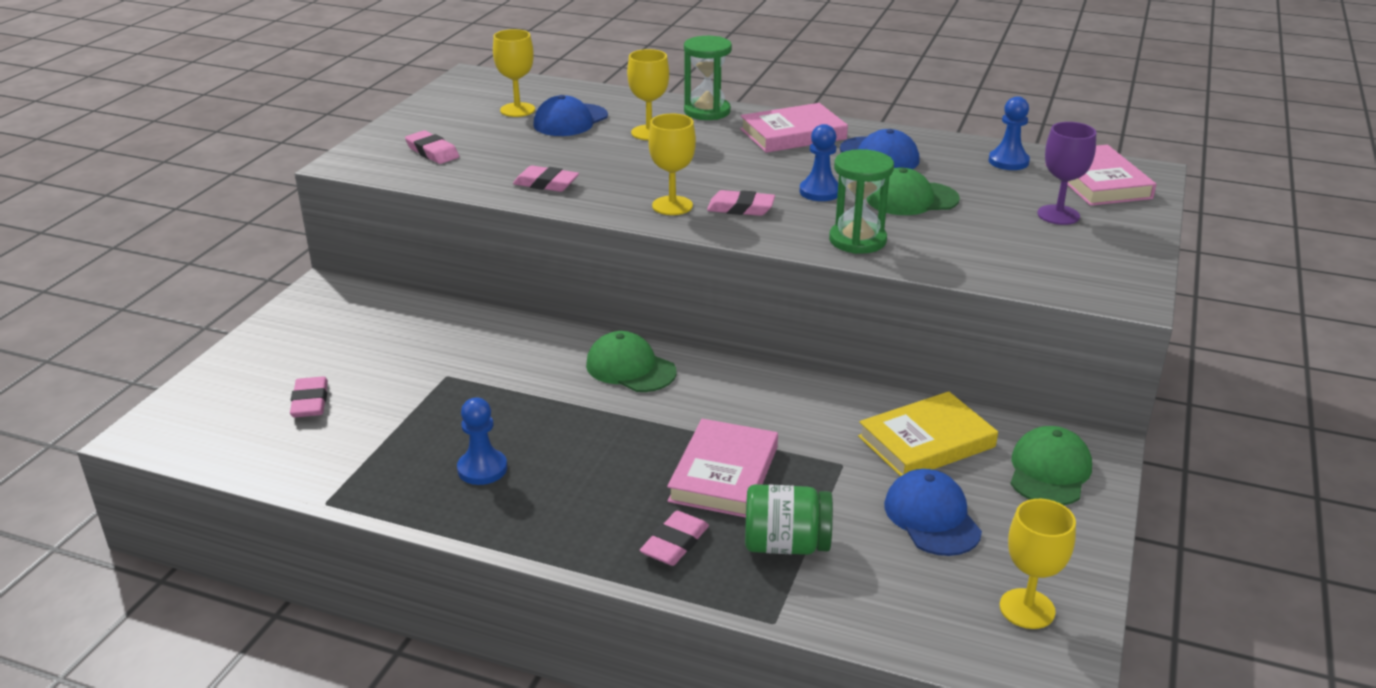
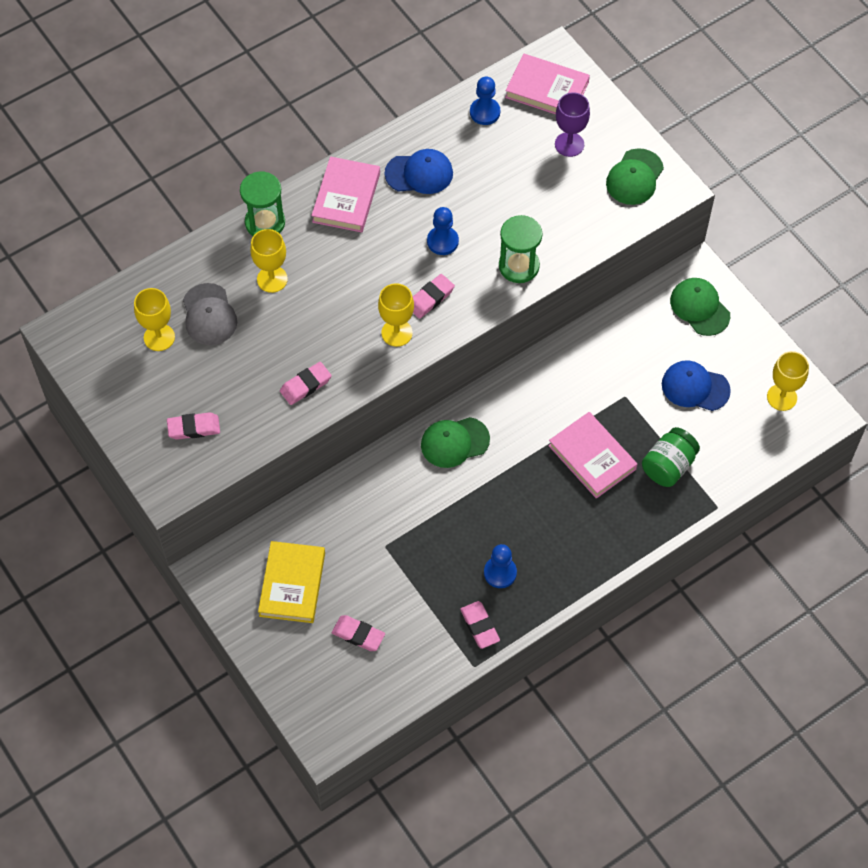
camera: 55 degrees left, 30 degrees up
(570, 121) = (209, 315): blue cap -> grey cap
(674, 543) = (631, 515): pink eraser -> pink eraser (479, 626)
(911, 199) = (491, 201): green cap -> green cap (634, 177)
(926, 442) = (636, 343): yellow book -> yellow book (292, 584)

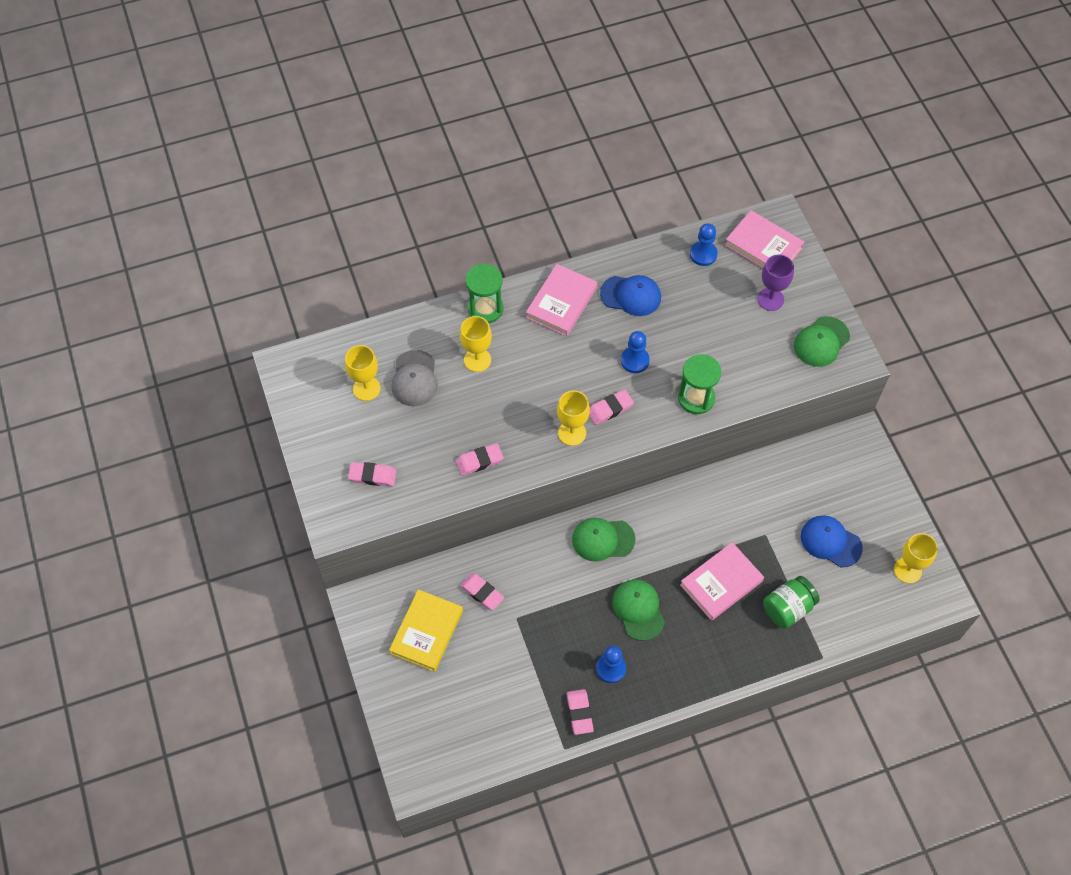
camera: 15 degrees right, 0 degrees up
(358, 635) = (471, 693): pink eraser -> pink eraser (482, 593)
(592, 457) = (721, 583): pink book -> pink book turned 75 degrees clockwise
(699, 308) = (853, 470): green cap -> green cap (638, 610)

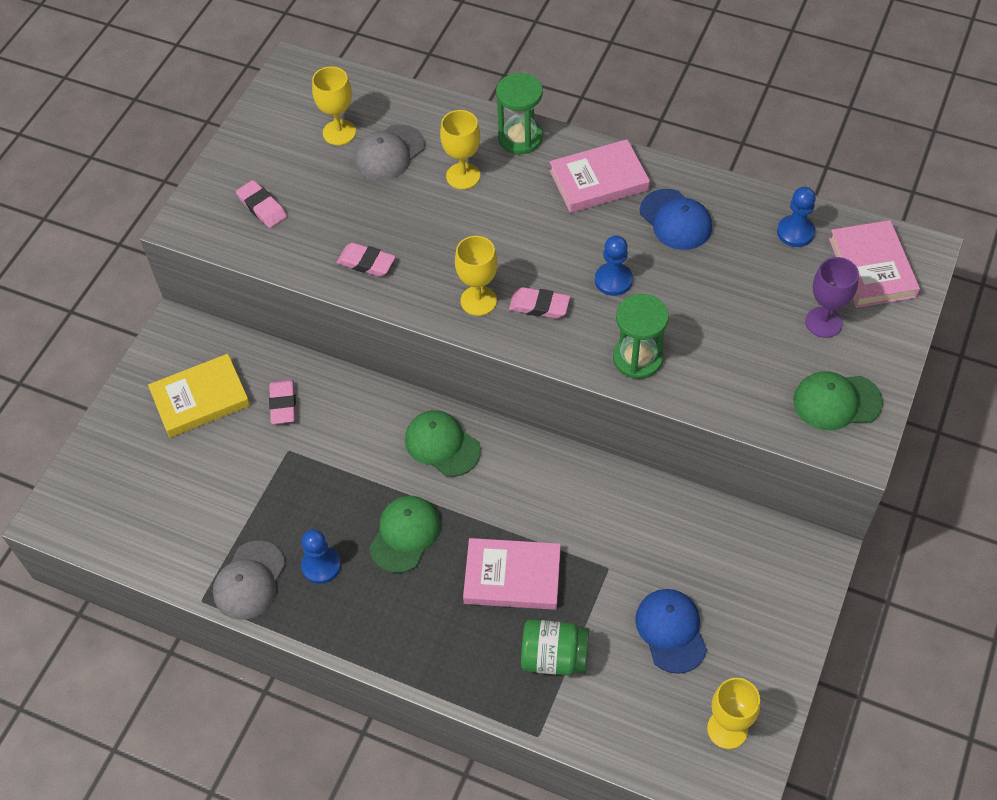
camera: 45 degrees right, 5 degrees down
(579, 713) = (249, 581): pink eraser -> grey cap

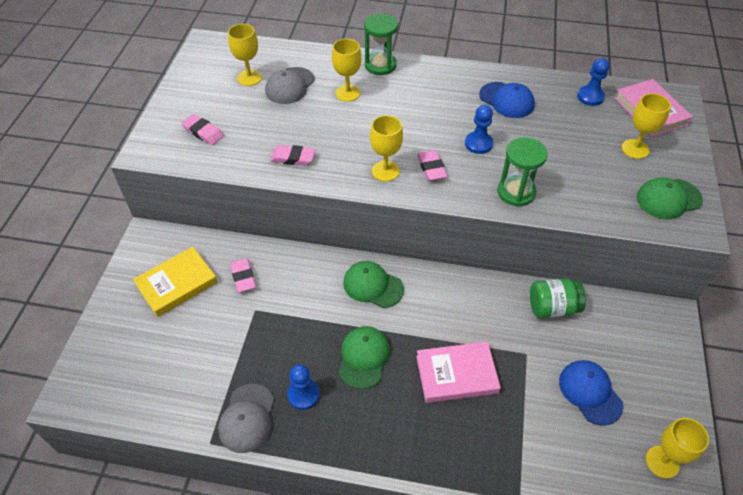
camera: 15 degrees left, 5 degrees down
(539, 306) = (431, 168): pink eraser -> pink eraser turned 75 degrees clockwise
(554, 657) = (509, 431): green jar -> green jar (552, 307)
(599, 180) = (444, 83): pink book -> none
(823, 322) = (635, 149): purple goblet -> yellow goblet

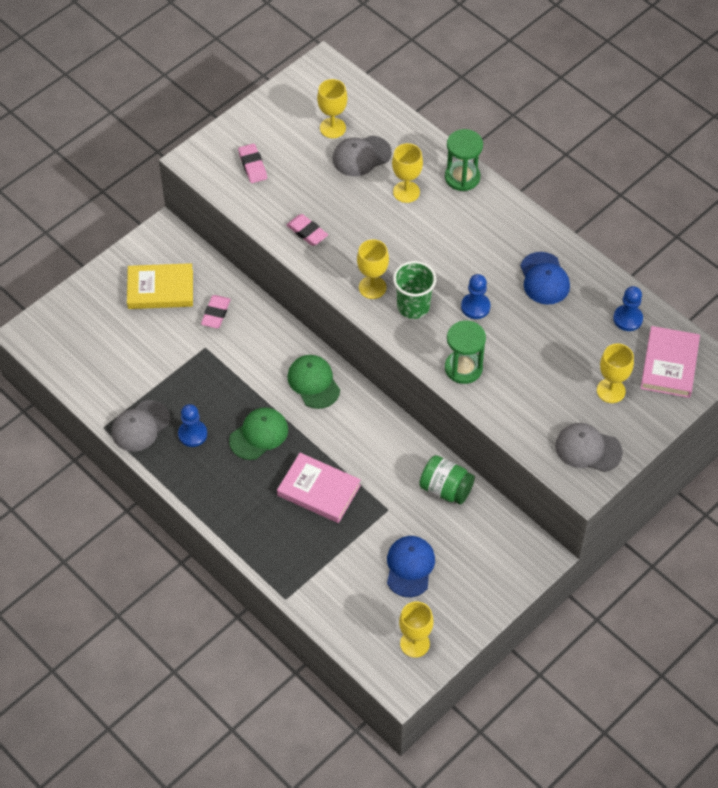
camera: 35 degrees right, 5 degrees up
(431, 168) = (413, 306): pink eraser -> green cup
(668, 199) = (588, 449): green cap -> grey cap

